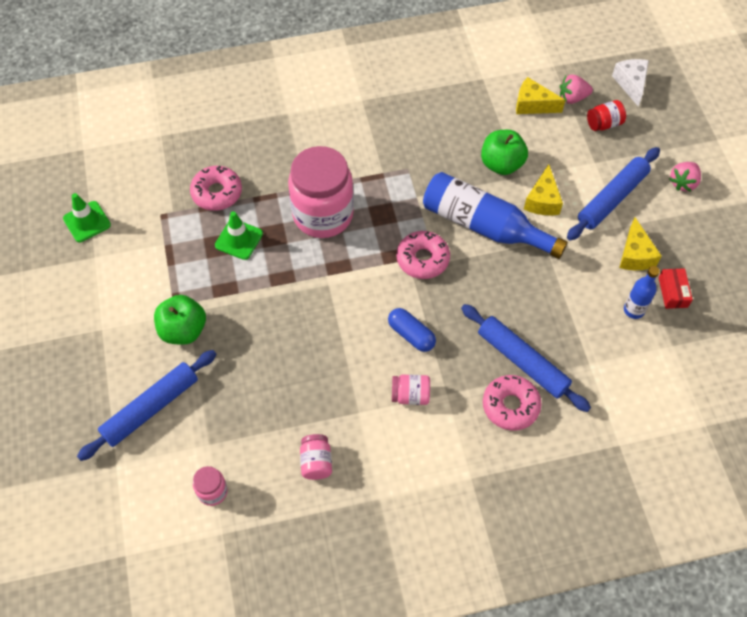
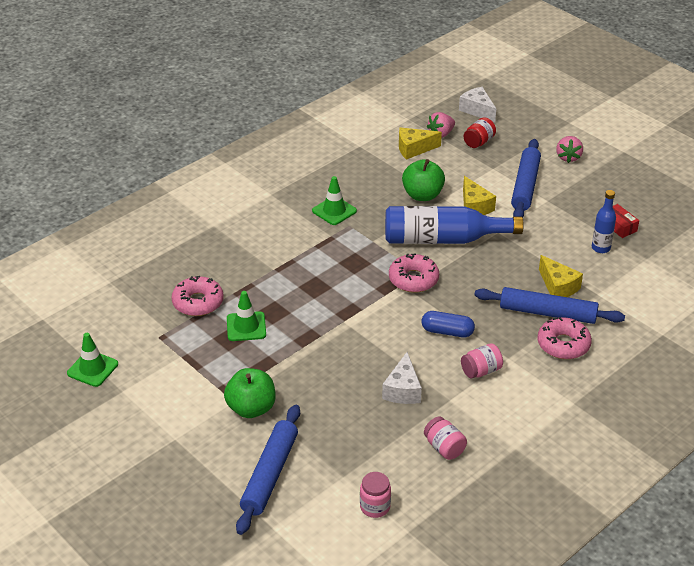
camera: 30 degrees left, 20 degrees down
(323, 215) = (305, 282): pink jar -> none
(325, 379) = (403, 390): none -> white cheese
(405, 145) = (334, 211): none -> green traffic cone
(635, 255) = (572, 214): yellow cheese -> yellow cheese (558, 287)

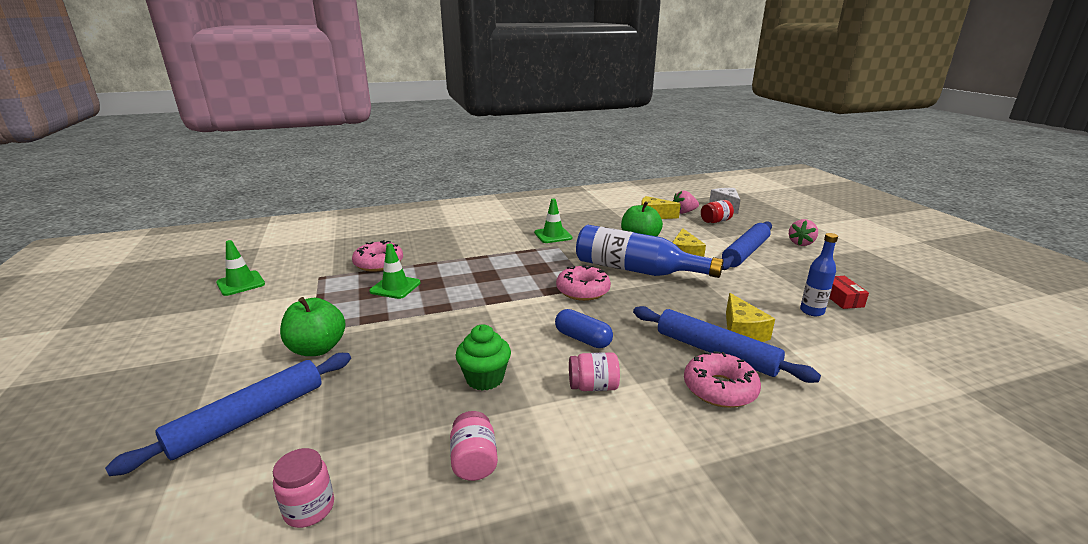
camera: 25 degrees right, 15 degrees down
(403, 390) = (484, 378): white cheese -> green cupcake

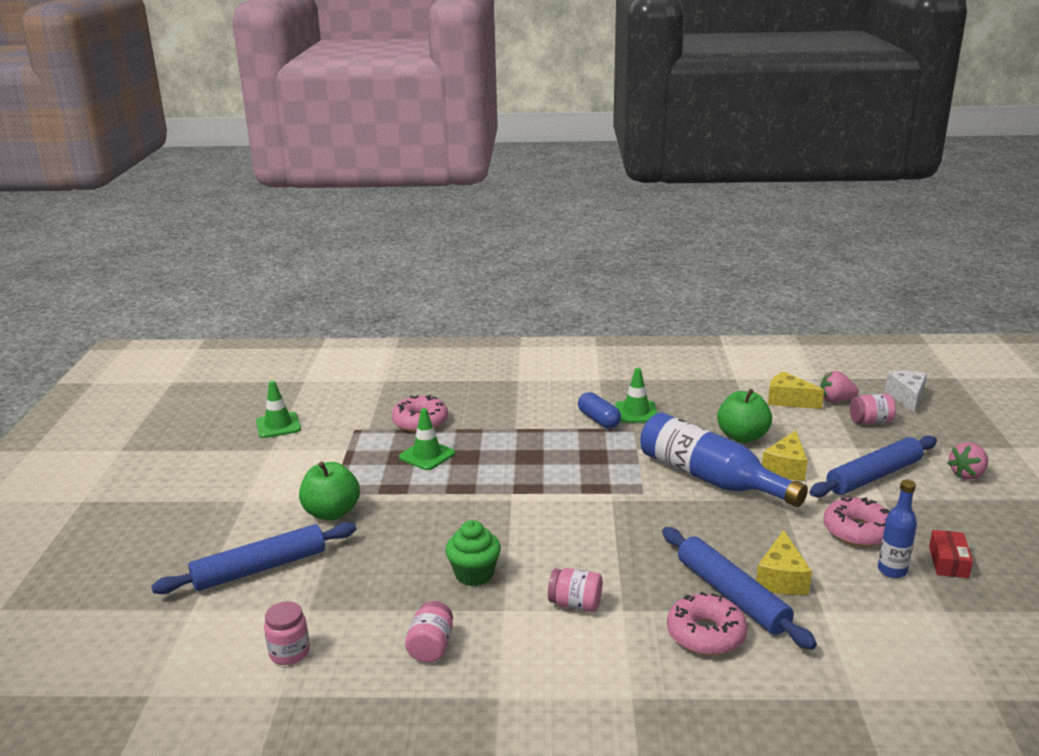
camera: 20 degrees right, 0 degrees up
(583, 290) = (628, 494): pink donut -> pink donut (857, 531)
(583, 339) = (594, 552): blue capsule -> blue capsule (599, 420)
(715, 221) = (870, 421): red jar -> pink jar

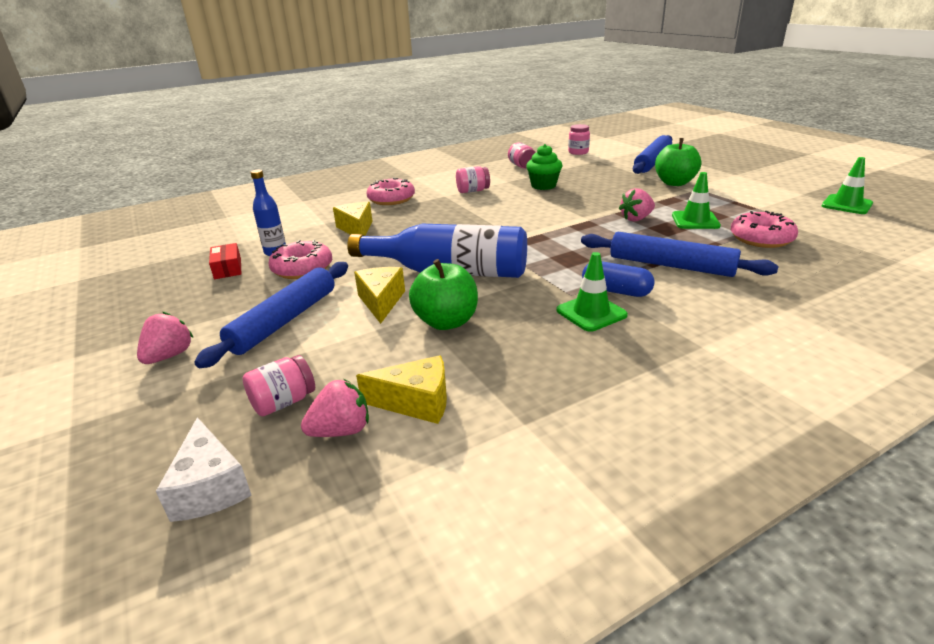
camera: 150 degrees right, 5 degrees up
(470, 476) = (636, 219): none -> pink strawberry
(731, 595) = (385, 215): blue rolling pin -> blue rolling pin (671, 265)

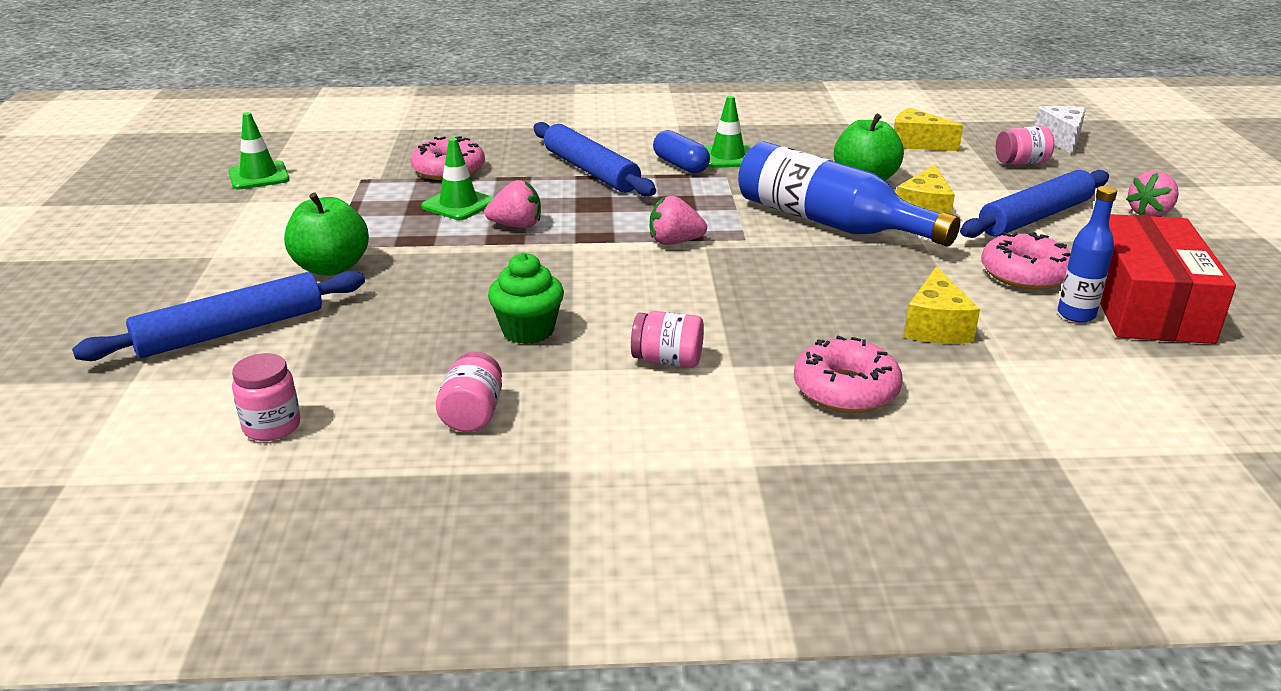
camera: 155 degrees left, 0 degrees up
(228, 268) = (1145, 304): red box -> red box, size x2.34
(341, 431) = (975, 142): pink strawberry -> pink strawberry (674, 242)

